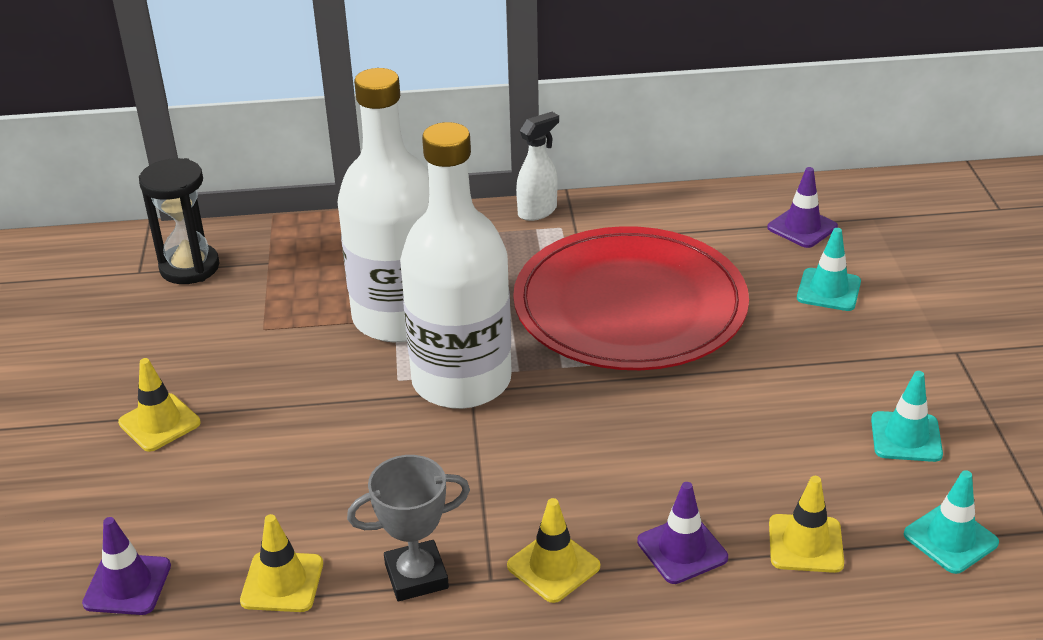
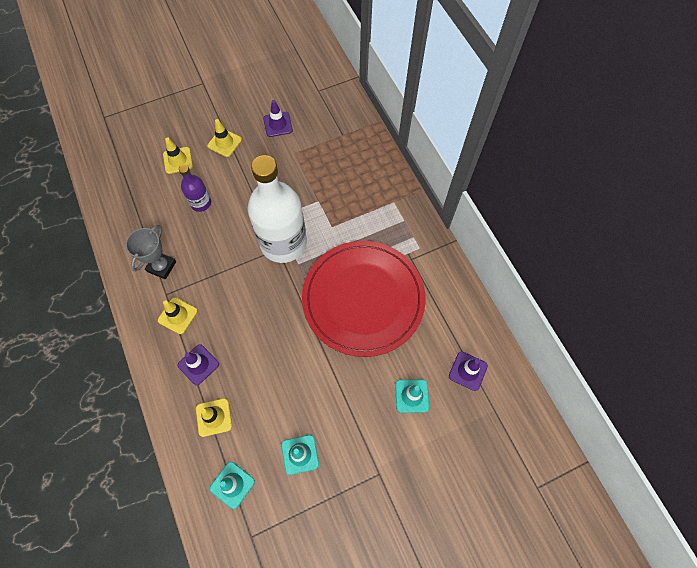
camera: 70 degrees right, 30 degrees up
(127, 585) = (137, 172): purple traffic cone -> purple traffic cone (278, 124)
(189, 267) = (328, 107): black hourglass -> none
(282, 582) = (149, 221): yellow traffic cone -> yellow traffic cone (178, 160)
(290, 485) = (201, 203): none -> purple bottle
(399, 317) = (320, 202): white bottle -> none
(416, 576) = (161, 266): grey trophy -> grey trophy turned 60 degrees clockwise
(538, 211) = (429, 233): white spray bottle -> none

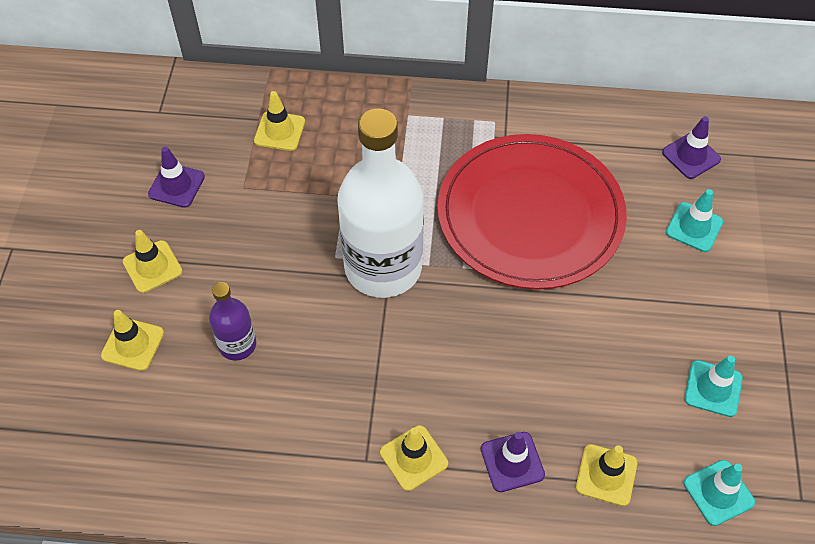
camera: 60 degrees left, 10 degrees down
(161, 266) = (313, 447): grey trophy -> none
(341, 148) = (279, 131): none -> yellow traffic cone

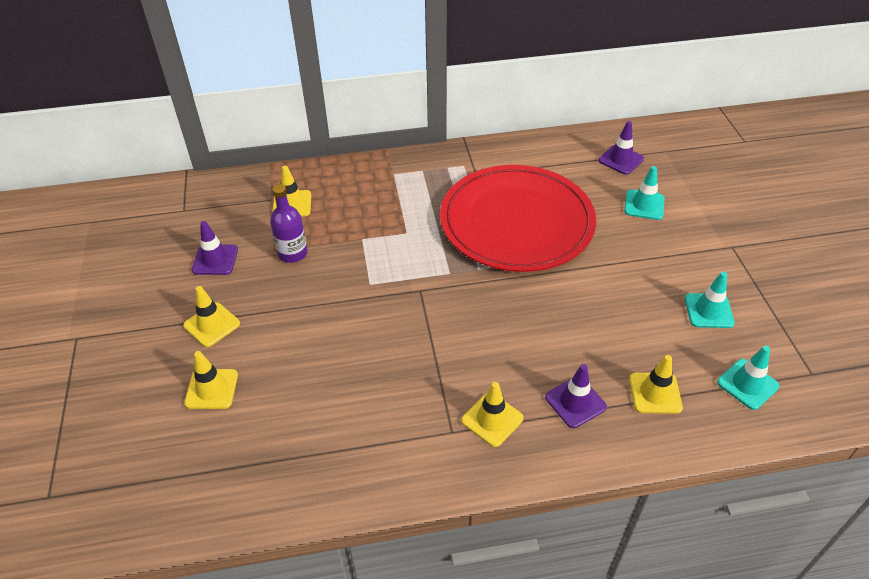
camera: 15 degrees left, 10 degrees down
(237, 344) = (307, 368): purple bottle -> purple bottle (292, 253)
(383, 267) = (412, 283): white bottle -> none

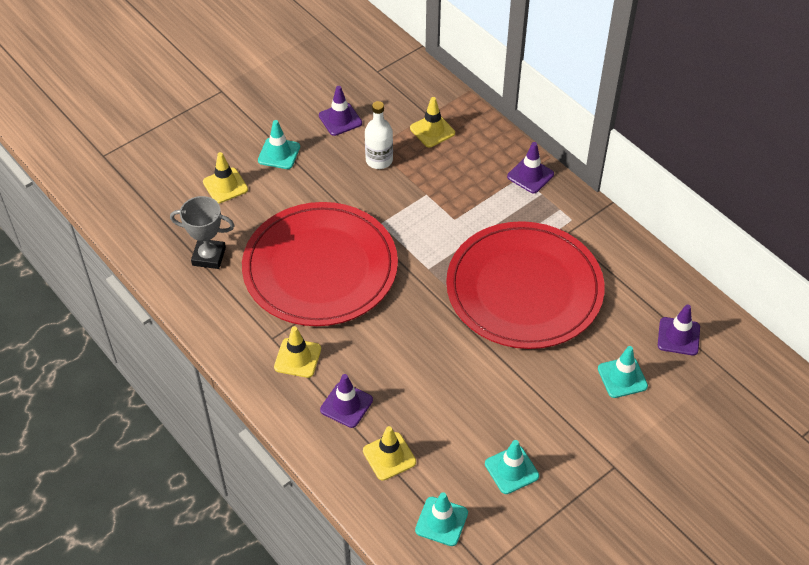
camera: 60 degrees right, 5 degrees up
(212, 325) = (279, 153): yellow traffic cone -> turquoise traffic cone
(292, 253) = (379, 160): purple bottle -> white bottle
(297, 446) = (209, 256): none -> grey trophy
(389, 352) = (320, 268): none -> red plate
(397, 168) = (530, 175): none -> purple traffic cone

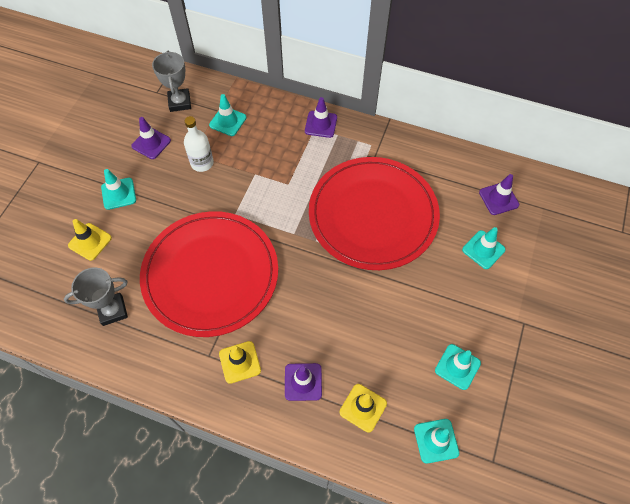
camera: 30 degrees left, 10 degrees up
(394, 91) = (179, 102): none -> grey trophy
(432, 130) = (228, 121): yellow traffic cone -> turquoise traffic cone

